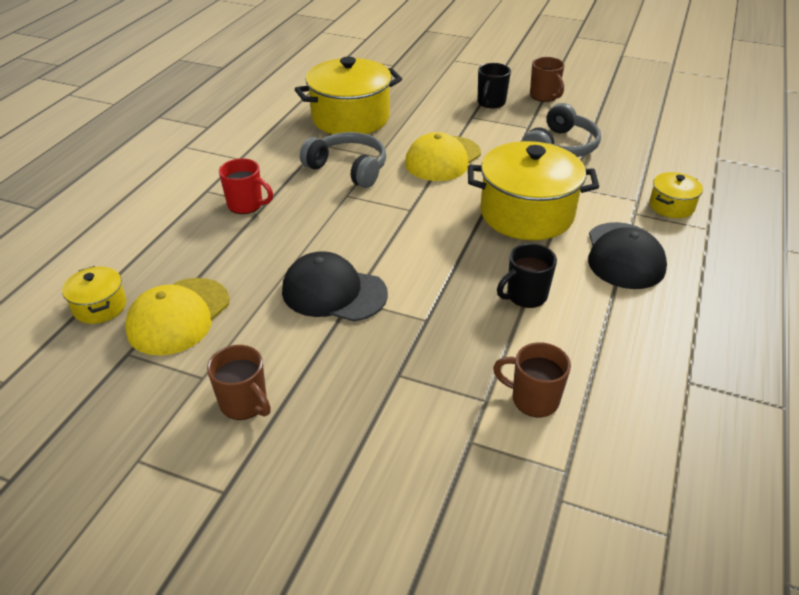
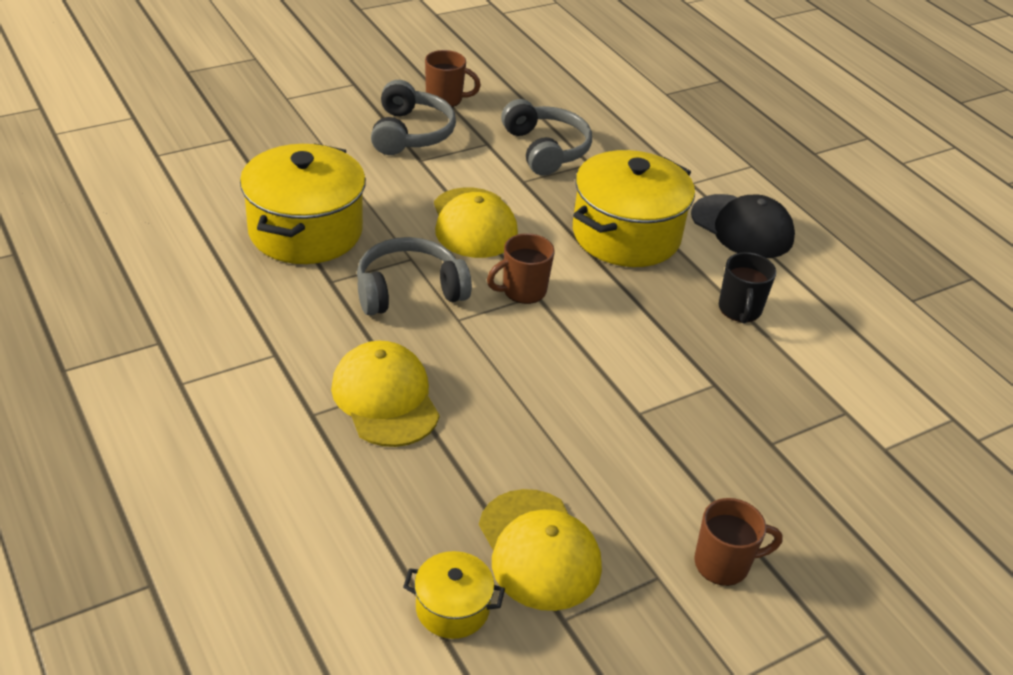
camera: 55 degrees left, 0 degrees up
(246, 205) = (385, 398): red mug -> yellow cap
(334, 292) = (615, 418): black cap -> none
(491, 103) = (411, 133): black mug -> grey headphones
(533, 399) = (866, 386): brown mug -> brown mug (522, 291)
(671, 206) = (704, 160): yellow pot -> none

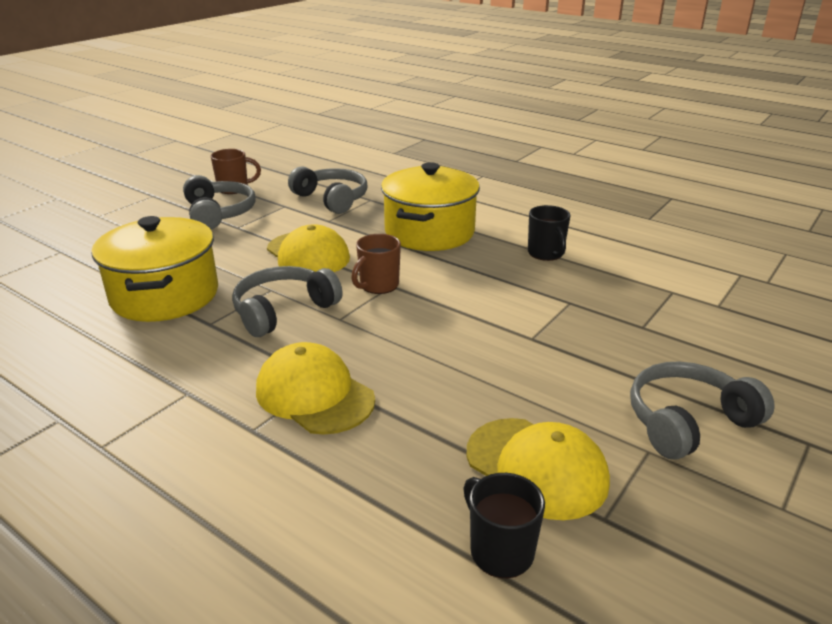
camera: 20 degrees left, 10 degrees down
(452, 608) = (500, 551): yellow pot -> black mug
(723, 564) = (687, 421): brown mug -> grey headphones
(742, 227) = (505, 208): black cap -> none

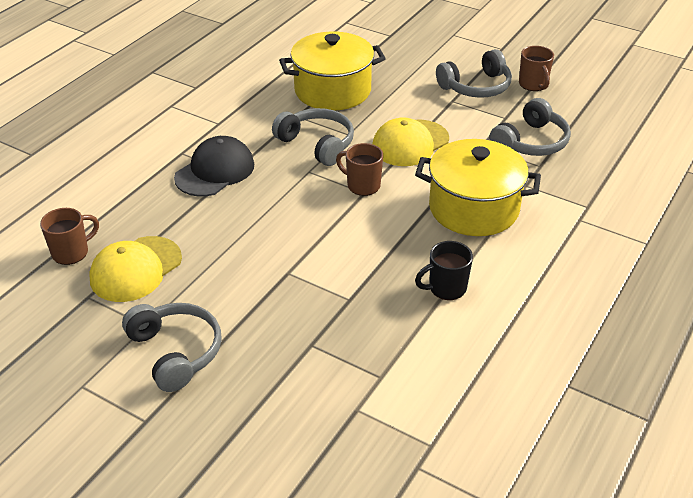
camera: 85 degrees right, 10 degrees up
(314, 394) = (215, 171): yellow cap -> black cap
(500, 551) = (71, 252): black mug -> brown mug

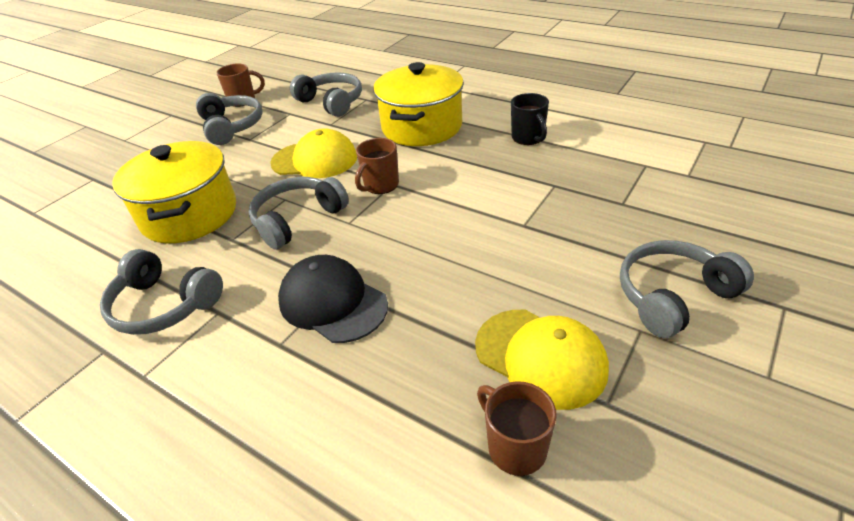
camera: 85 degrees left, 0 degrees up
(230, 100) = (164, 305): none -> grey headphones
(410, 143) = (315, 160): yellow cap -> yellow cap turned 45 degrees counterclockwise

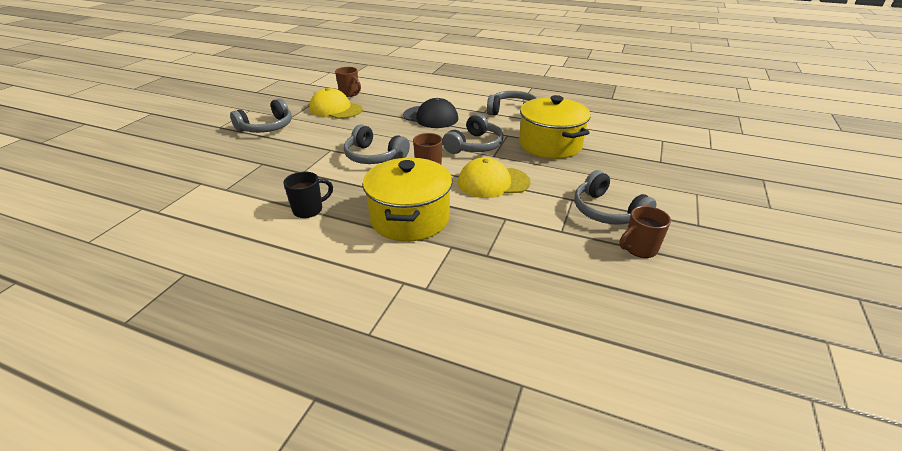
camera: 165 degrees right, 5 degrees down
(331, 102) = (525, 248): grey headphones -> grey headphones (374, 156)
(528, 138) = (309, 209): black mug -> black mug turned 90 degrees clockwise

